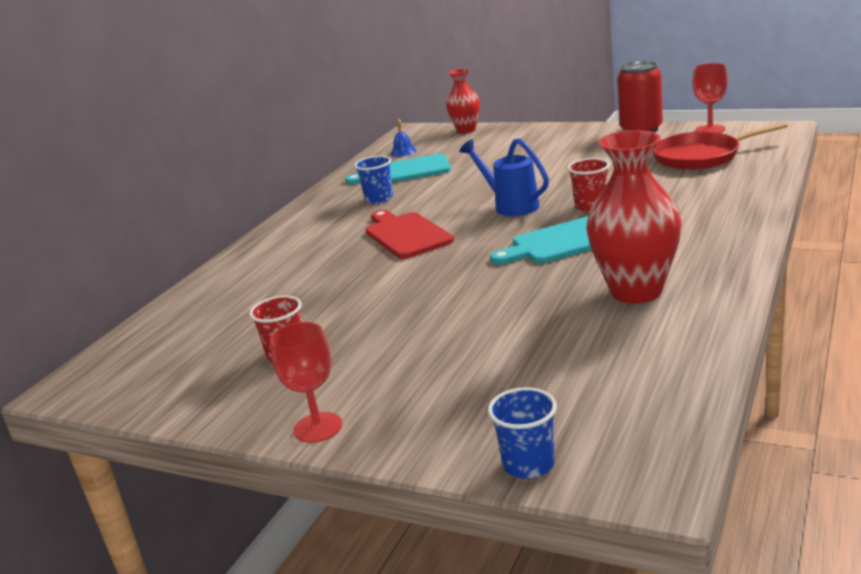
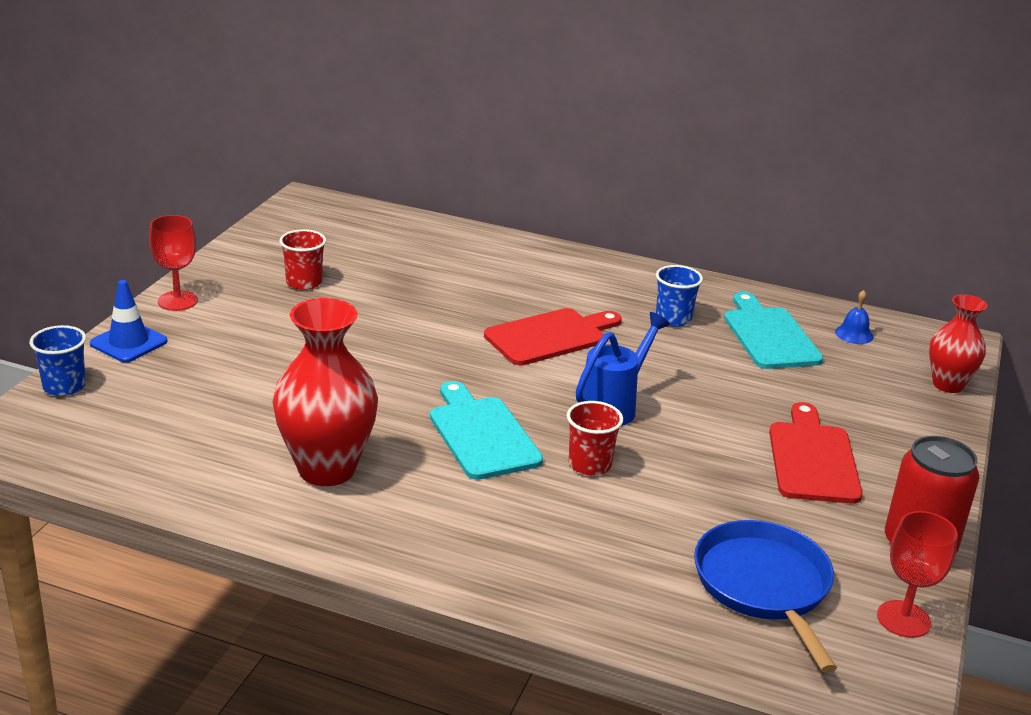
camera: 80 degrees right, 5 degrees up
(420, 441) = (128, 343): none -> blue traffic cone
(560, 153) = (812, 458): none -> red cutting board
(700, 156) = (764, 586): red pan -> blue pan

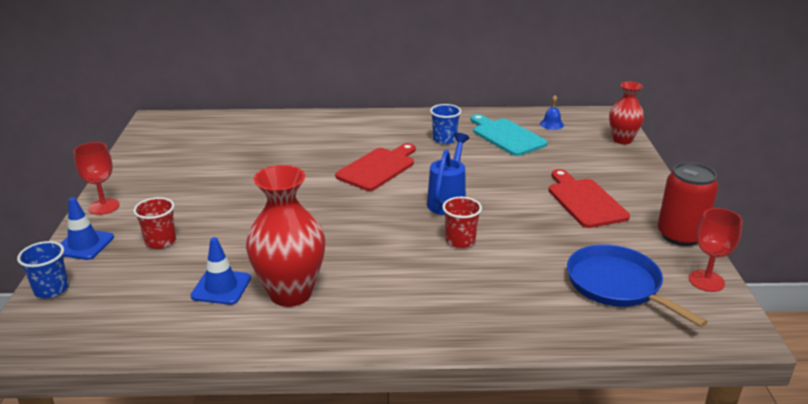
camera: 20 degrees left, 0 degrees up
(250, 438) = (221, 287): none -> blue traffic cone
(304, 282) = (190, 173): red cup -> red cup (160, 241)
(481, 434) = (379, 240): turquoise cutting board -> none

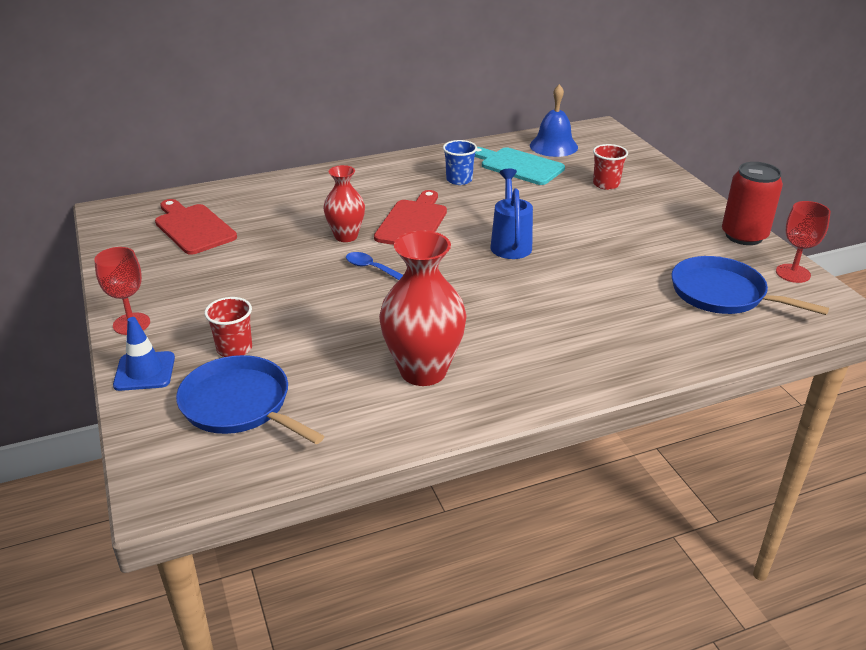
camera: 20 degrees left, 5 degrees up
(51, 289) = (148, 429): blue cup -> none
(129, 287) = (240, 405): none -> blue pan
(221, 287) = (344, 382): blue traffic cone -> none
(314, 199) = (370, 268): none -> blue spoon
(460, 241) = (552, 281): red cup -> red cup (606, 184)
(551, 124) = (553, 146): blue bell -> blue bell, size x1.88
(584, 201) = (639, 219): red cutting board -> red cutting board (193, 227)
(622, 140) = (631, 151): red vase -> red vase (346, 236)

